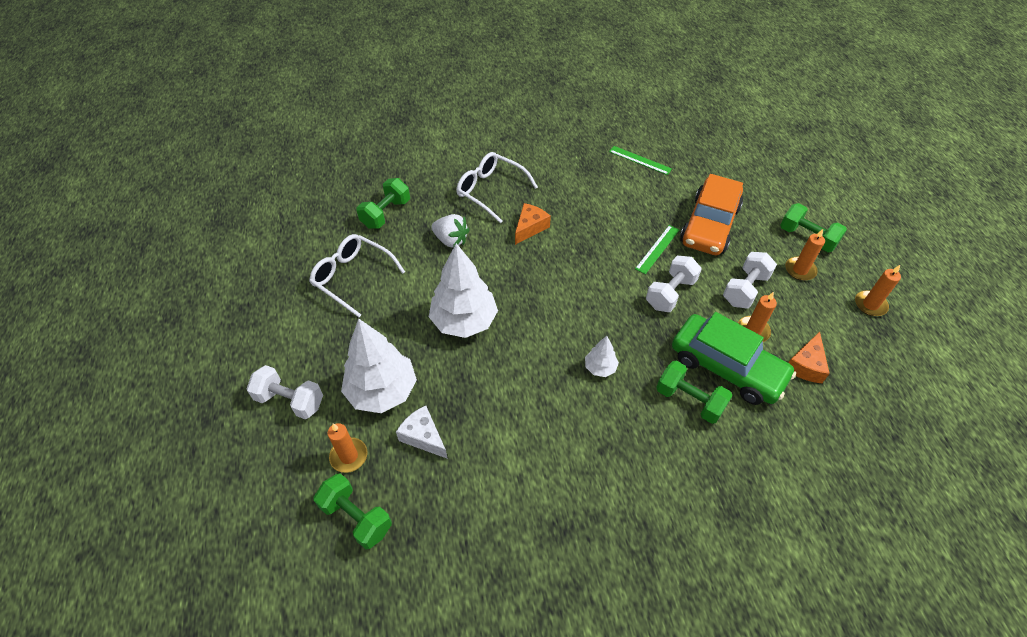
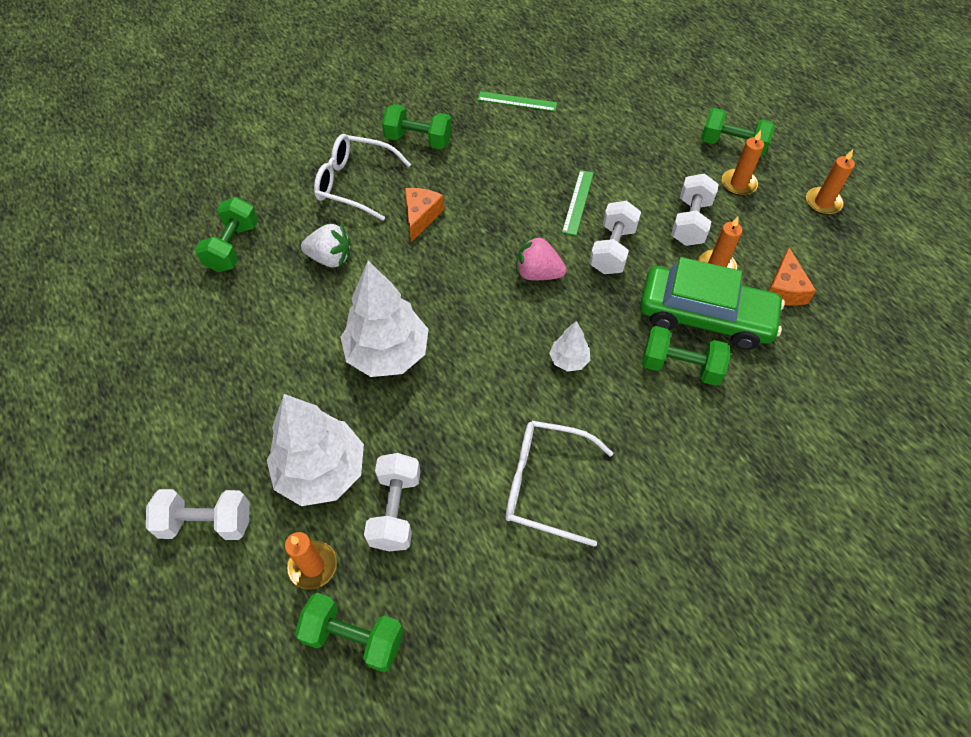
camera: 20 degrees left, 5 degrees up
(352, 277) = (223, 340): white glasses -> white glasses (545, 484)
(423, 436) = (396, 510): white cheese -> white dumbbell
(551, 171) = (418, 140): none -> green dumbbell
(603, 295) = (538, 273): none -> pink strawberry
(709, 225) = (624, 159): orange car -> none

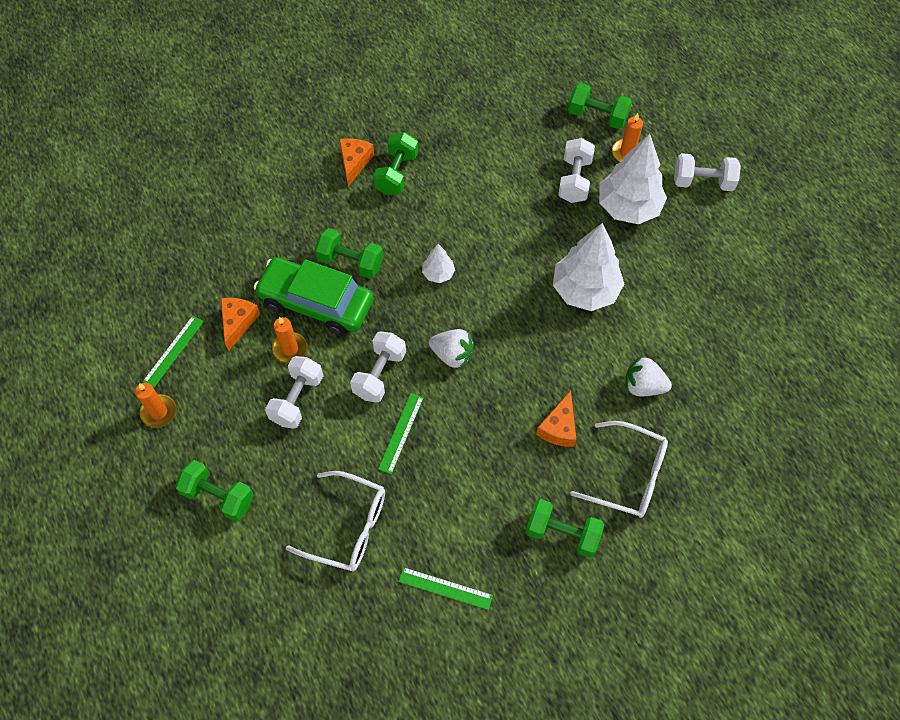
camera: 175 degrees left, 5 degrees up
(233, 247) = (737, 406): green dumbbell -> green dumbbell (396, 173)
(538, 273) = (452, 355): pink strawberry -> white strawberry
(545, 484) = (470, 188): white glasses -> white glasses (348, 527)
(720, 513) = (354, 162): none -> orange cheese
(738, 184) = (232, 442): orange candle -> none
(839, 256) = (173, 351): none -> green ruler

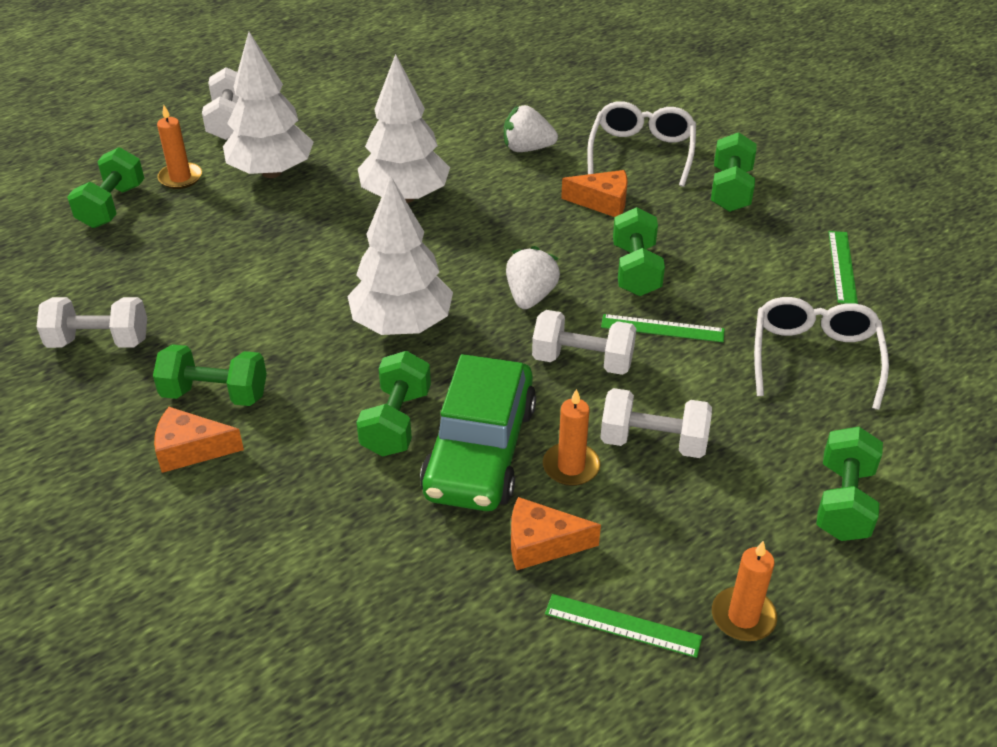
camera: 100 degrees left, 20 degrees down
(438, 274) = (402, 325): white tree -> white tree, size x2.11
(469, 431) = (636, 270): none -> green dumbbell
(574, 180) = (227, 217): white dumbbell -> white dumbbell (99, 341)
(643, 386) = (527, 148): white strawberry -> white strawberry turned 90 degrees clockwise

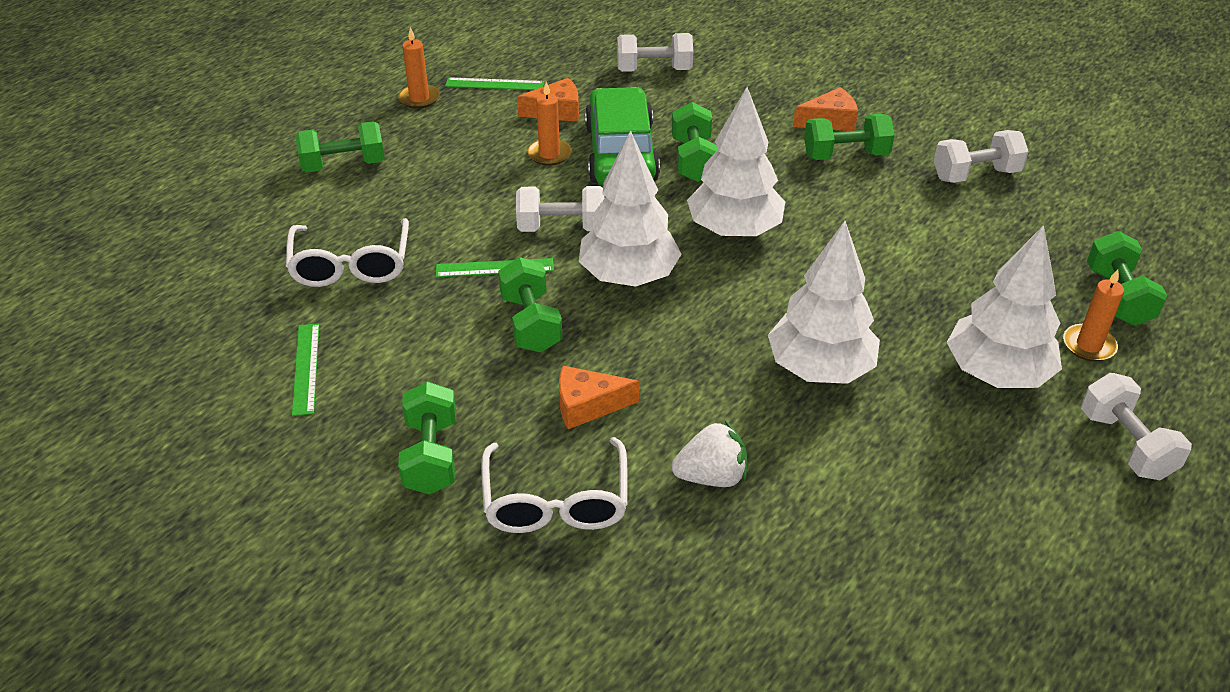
camera: 165 degrees right, 0 degrees up
(530, 296) = (628, 276): white strawberry -> white tree
(653, 442) = (490, 179): white dumbbell -> white dumbbell (654, 70)
(843, 502) = (343, 165): green dumbbell -> green dumbbell turned 75 degrees clockwise

